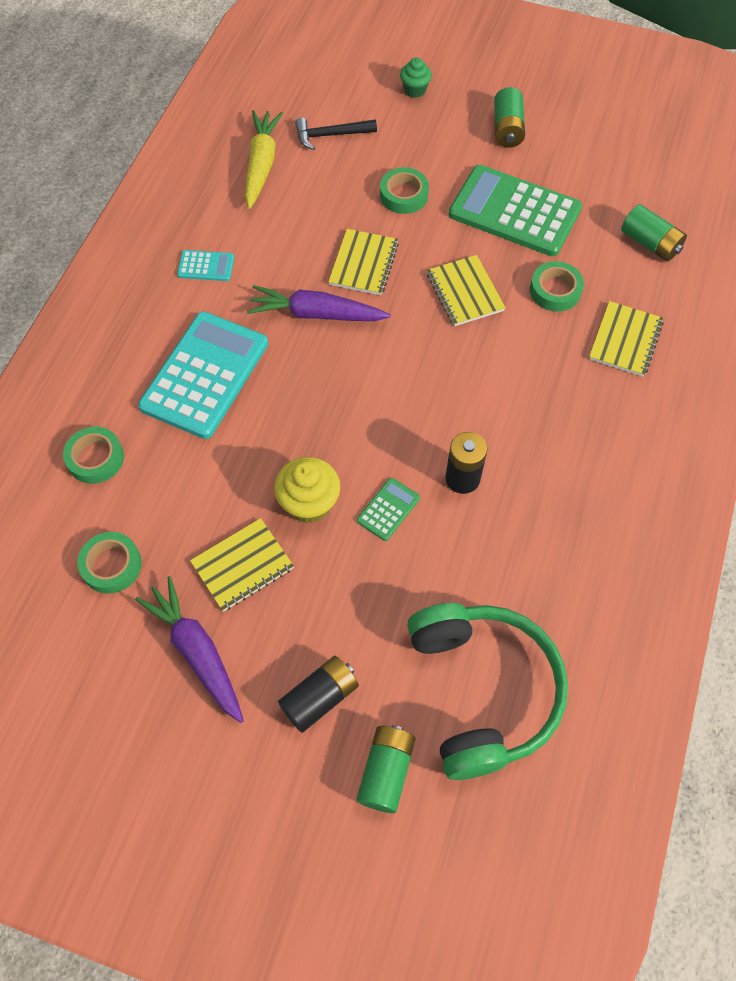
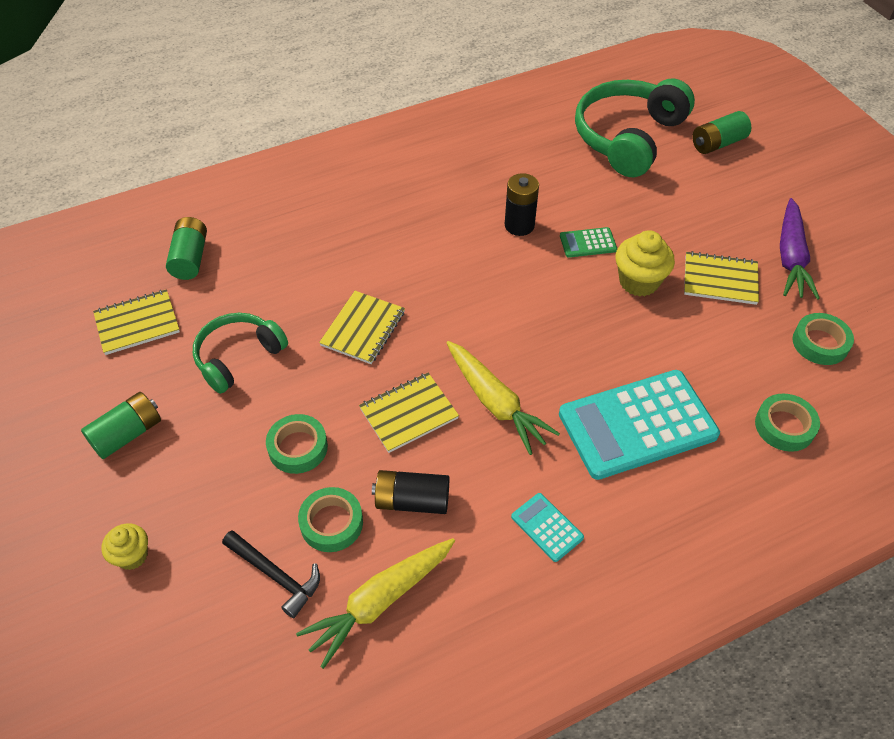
camera: 135 degrees left, 10 degrees down
(316, 314) = (495, 403): purple carrot -> yellow carrot
(320, 698) = (727, 191): black battery -> black battery (412, 501)
(415, 90) = (132, 555): green cupcake -> yellow cupcake
(514, 212) = (238, 357): green calculator -> green headphones
(555, 290) = (301, 280): green tape -> green tape (331, 523)
(625, 340) = (307, 219): yellow notebook -> yellow notebook (137, 323)

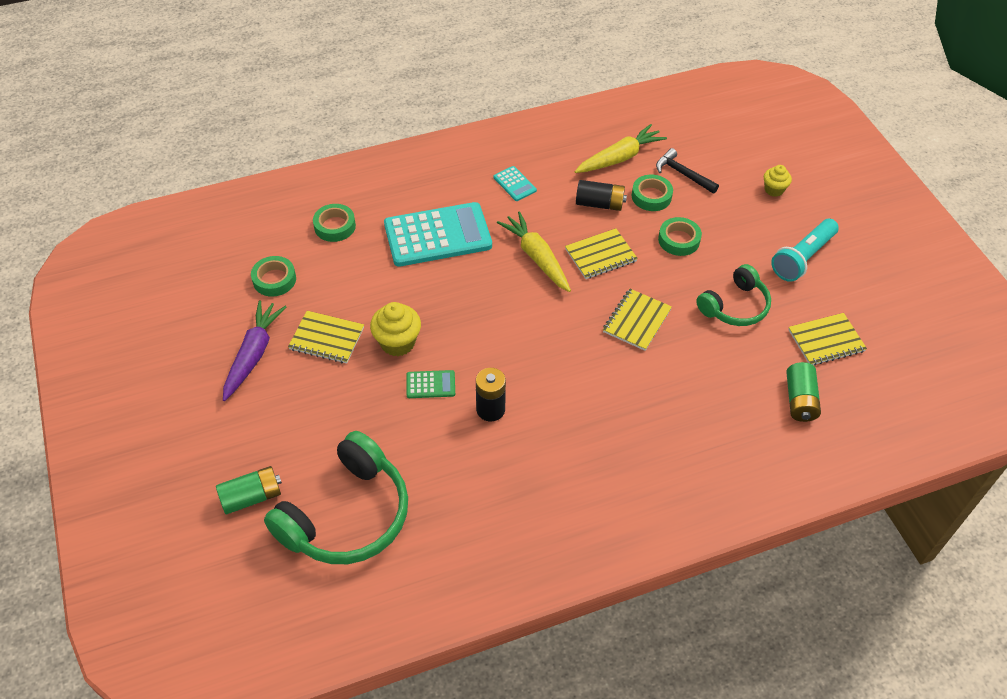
camera: 175 degrees left, 0 degrees up
(127, 434) = (802, 258): green battery -> turquoise flashlight

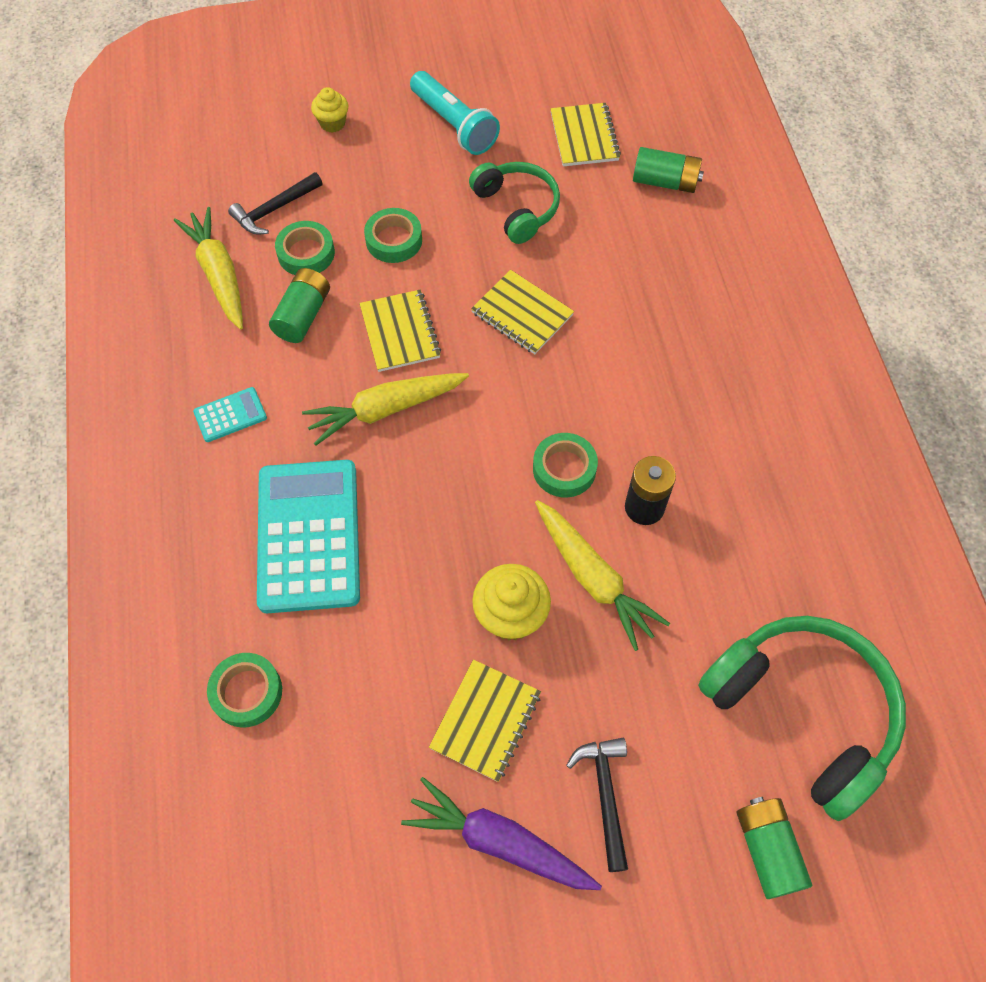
camera: 80 degrees left, 10 degrees up
(274, 279) = (344, 801): green tape -> green tape (564, 469)
(283, 405) = (605, 795): none -> black hammer
(430, 384) = (593, 578): green calculator -> yellow carrot
(599, 204) = (303, 315): black battery -> green battery

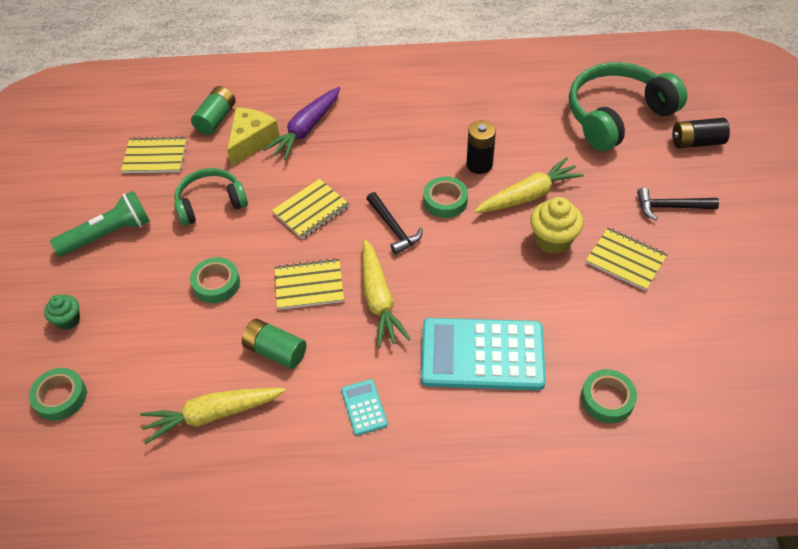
camera: 80 degrees left, 10 degrees down
(274, 209) = (153, 369): black hammer -> black hammer (393, 228)
(306, 253) = (210, 346): green tape -> green tape (60, 397)
(332, 123) = (68, 320): yellow cupcake -> green cupcake
(454, 125) = (108, 234): turquoise flashlight -> green flashlight
(499, 841) = (703, 260): purple carrot -> purple carrot (306, 129)
(633, 227) = (251, 141): none -> yellow cheese
(767, 850) = (696, 142): green battery -> black battery

